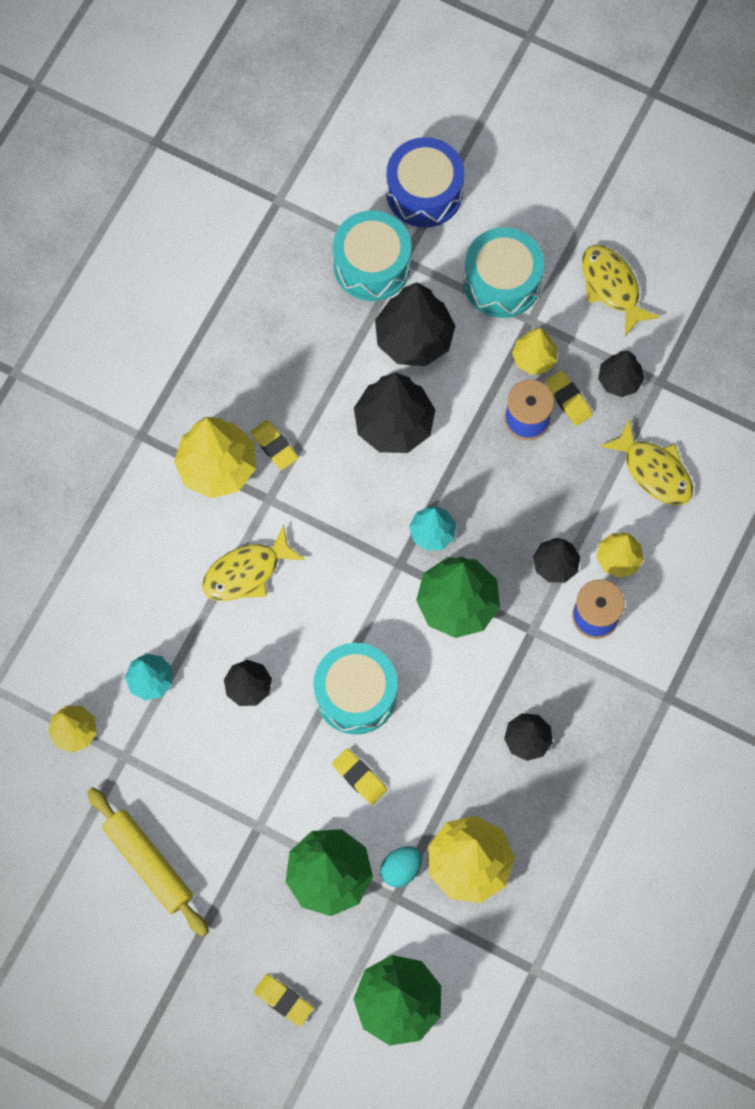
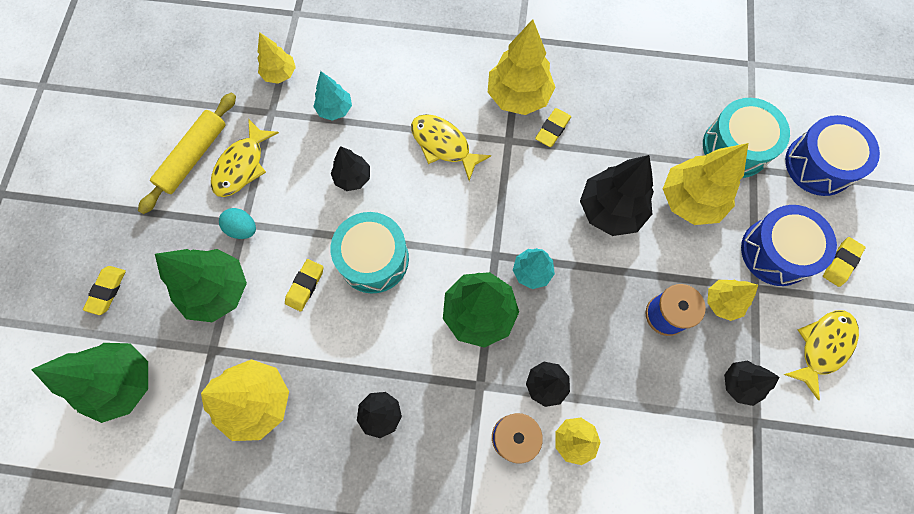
camera: 70 degrees right, 0 degrees up
(401, 868) = (237, 346): turquoise egg -> turquoise egg (242, 229)
(414, 339) = (690, 200): black tree -> yellow tree
(502, 282) = (776, 252): turquoise drum -> blue drum
(568, 399) = (700, 344): yellow eraser -> yellow eraser (841, 263)
(654, 471) = (671, 445): yellow fish -> yellow fish (242, 166)

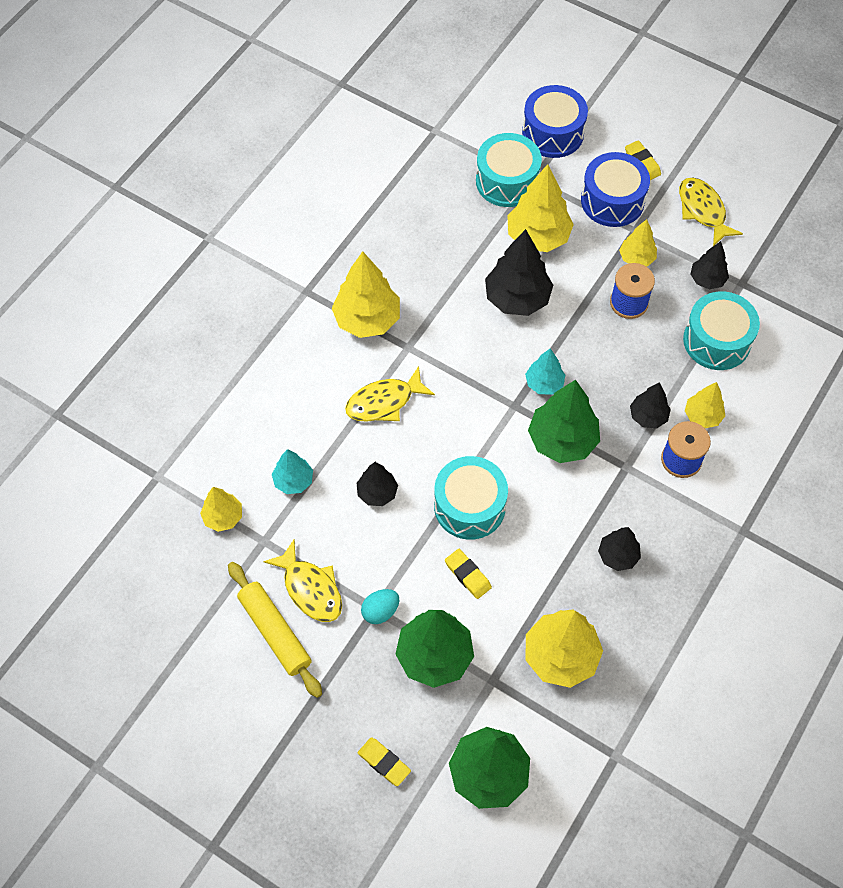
camera: 65 degrees left, 10 degrees down
(552, 129) = (416, 307): yellow eraser -> none
(671, 422) = (717, 341): none -> turquoise drum

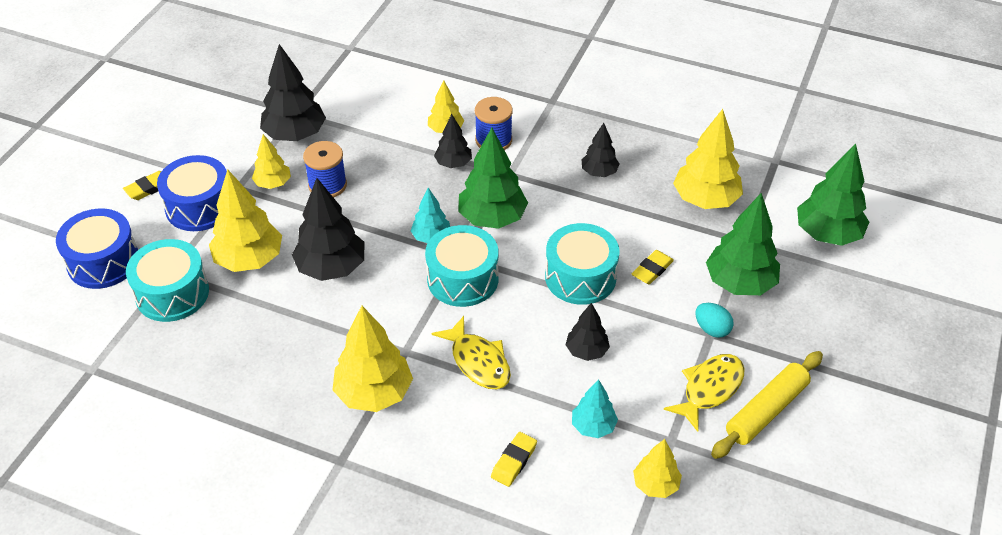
camera: 100 degrees left, 15 degrees down
(384, 762) = (852, 305): yellow eraser -> yellow eraser (514, 461)
(703, 210) = (212, 142): yellow fish -> none
(707, 280) = (295, 135): black tree -> black tree, size x1.76
(717, 341) = (363, 125): turquoise drum -> turquoise drum (462, 279)

